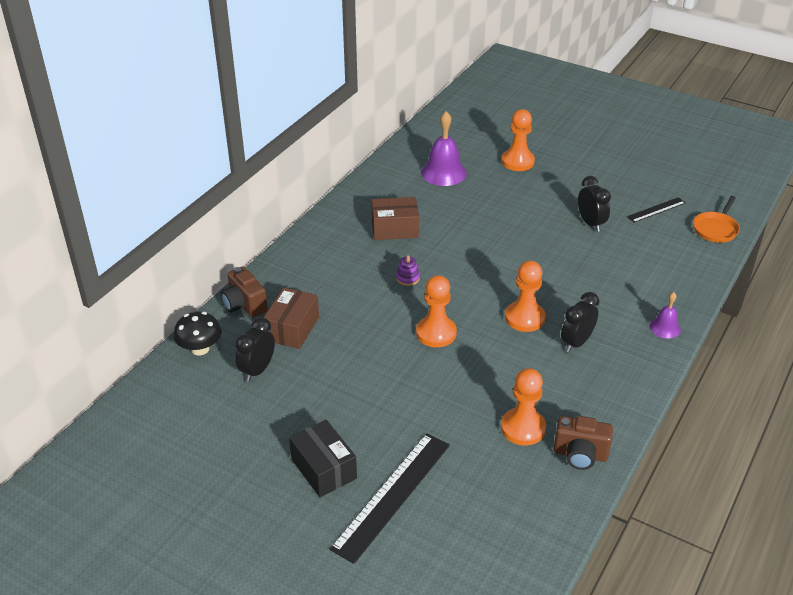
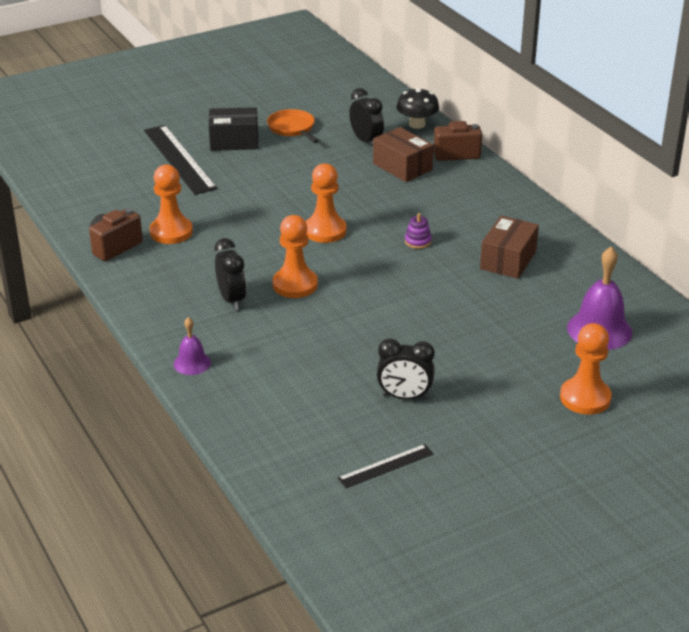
camera: 120 degrees right, 5 degrees down
(656, 210) = (386, 466): black ruler -> black ruler turned 60 degrees clockwise
(716, 229) = (303, 497): orange pan -> orange pan (292, 128)

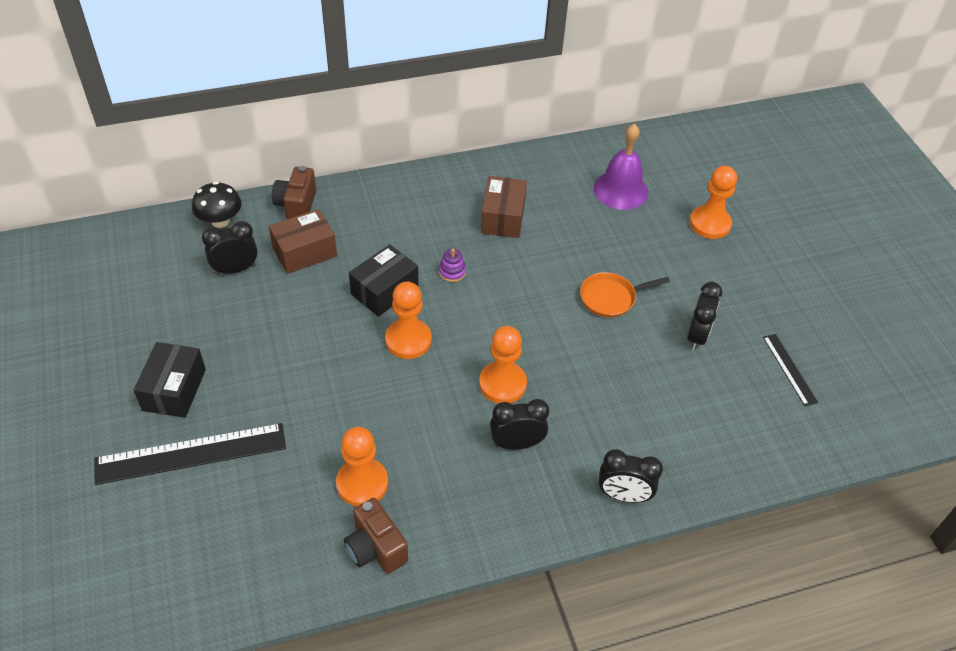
camera: 80 degrees left, 15 degrees up
(192, 363) = (623, 495): purple bell -> black clock
(292, 128) = (172, 328): orange pan -> orange pan (611, 298)
(377, 211) = (384, 291): none -> black box
(508, 260) = (503, 217): brown box -> brown box turned 60 degrees clockwise

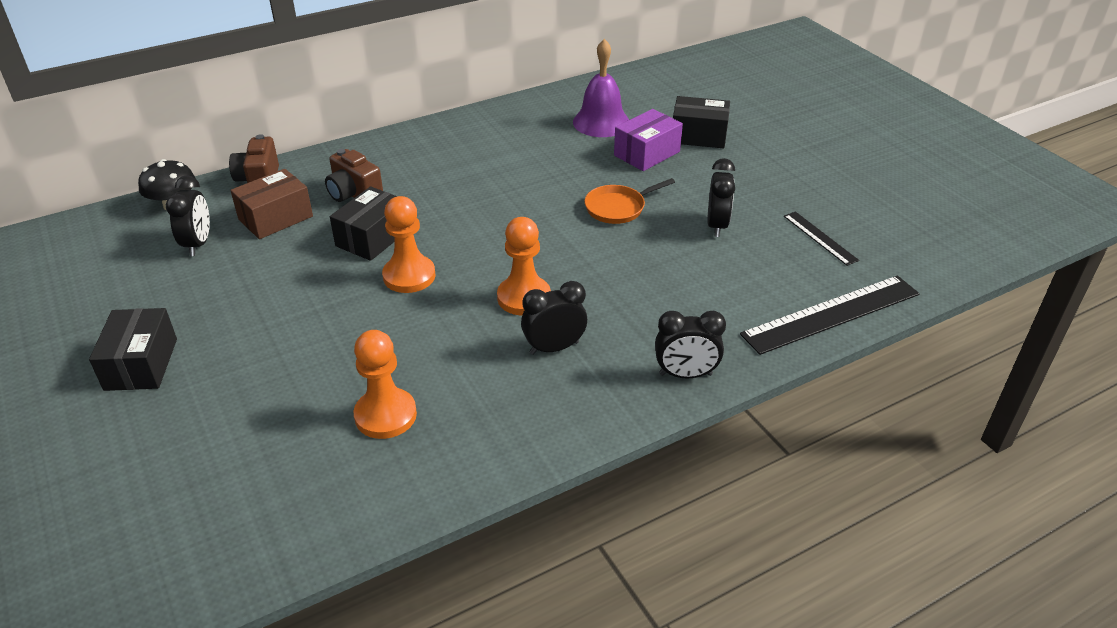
camera: 10 degrees left, 10 degrees down
(191, 453) = (170, 422): black ruler -> black ruler (831, 314)
(235, 269) = (198, 244): black clock -> black clock turned 120 degrees clockwise
(375, 548) = (415, 476): brown camera -> brown camera (354, 195)
(452, 272) = (443, 211): purple stacking toy -> none
(503, 217) = (486, 160): brown box -> none
(654, 237) = (647, 153): none -> purple box
(709, 224) = (698, 136): orange pawn -> black box

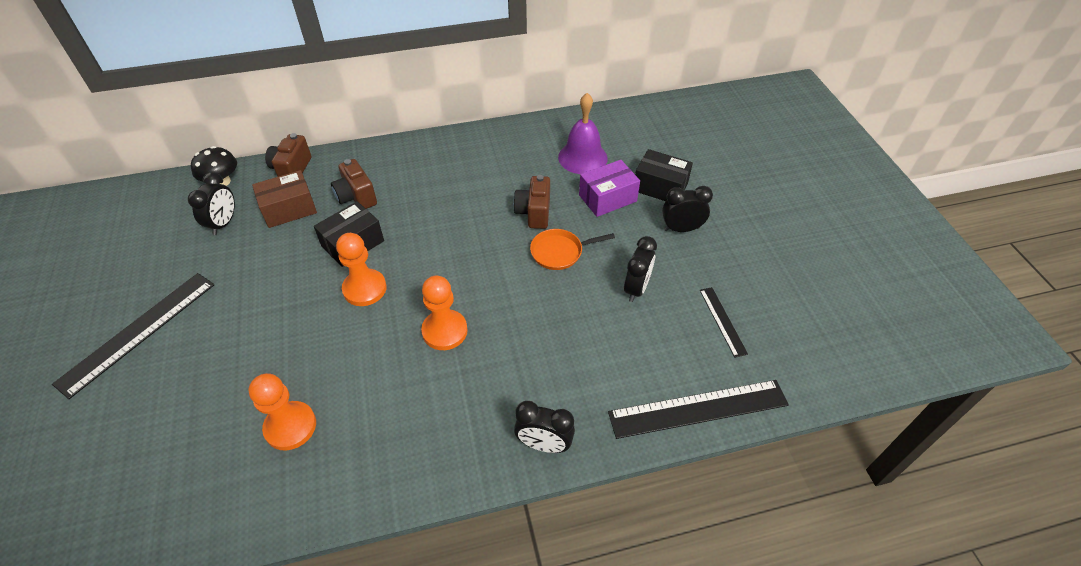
camera: 15 degrees right, 10 degrees up
(141, 364) = (138, 332): black box -> black ruler
(554, 348) = (447, 389): black clock -> black clock (681, 229)
(571, 178) = (534, 213): none -> brown camera

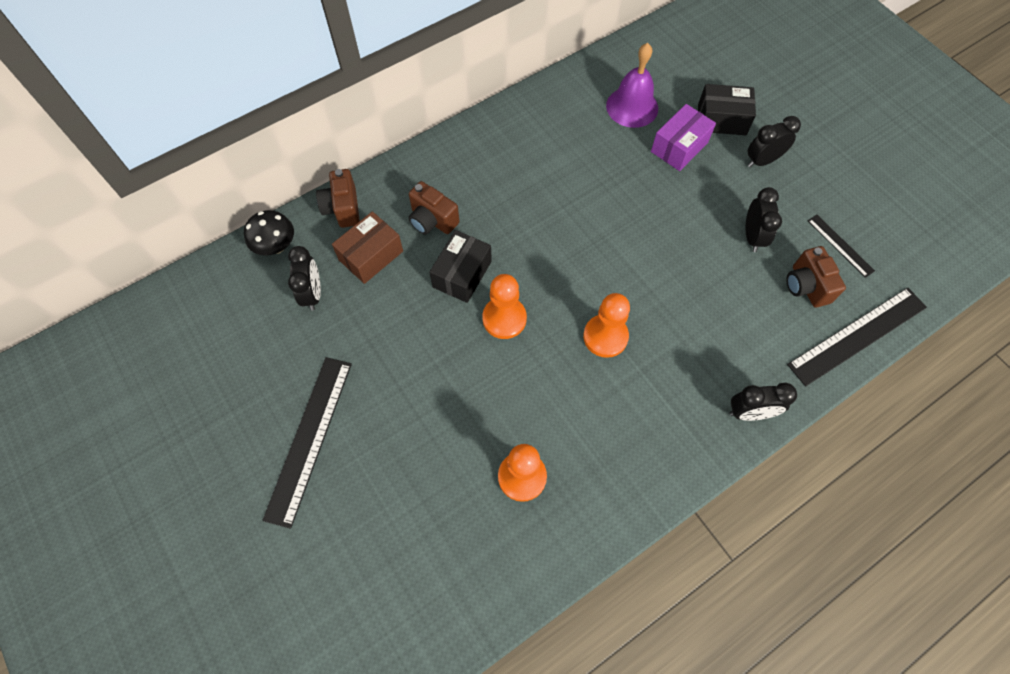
camera: 20 degrees left, 15 degrees up
(534, 213) = (618, 185): brown camera -> brown camera (806, 286)
(560, 252) = (665, 220): orange pan -> none

